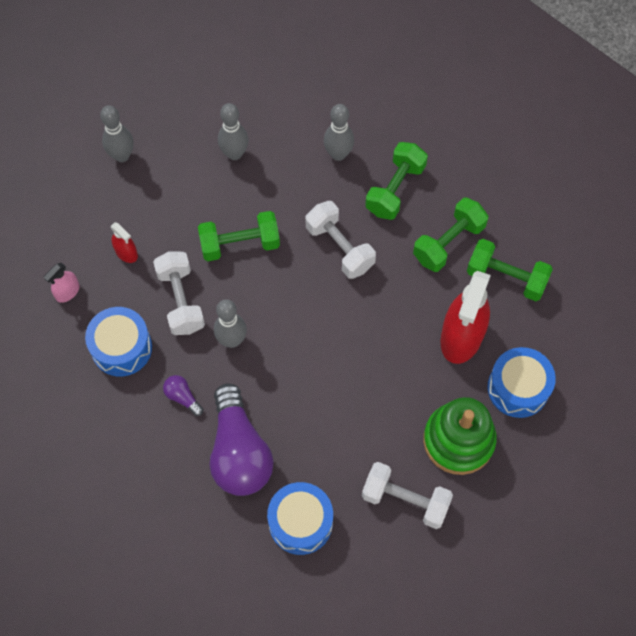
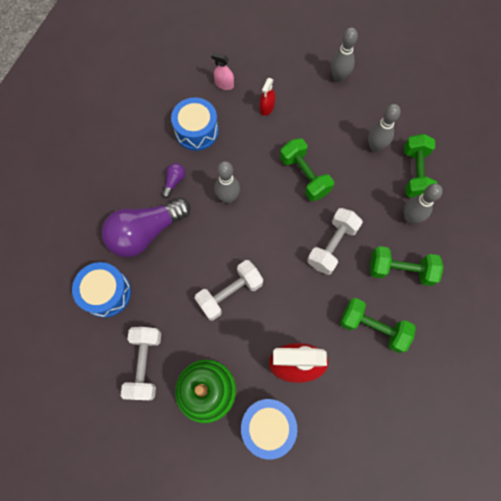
camera: 70 degrees right, 5 degrees up
(181, 300) = (245, 154): white dumbbell -> white dumbbell (230, 293)
(506, 278) = (362, 385): green dumbbell -> green dumbbell (415, 174)

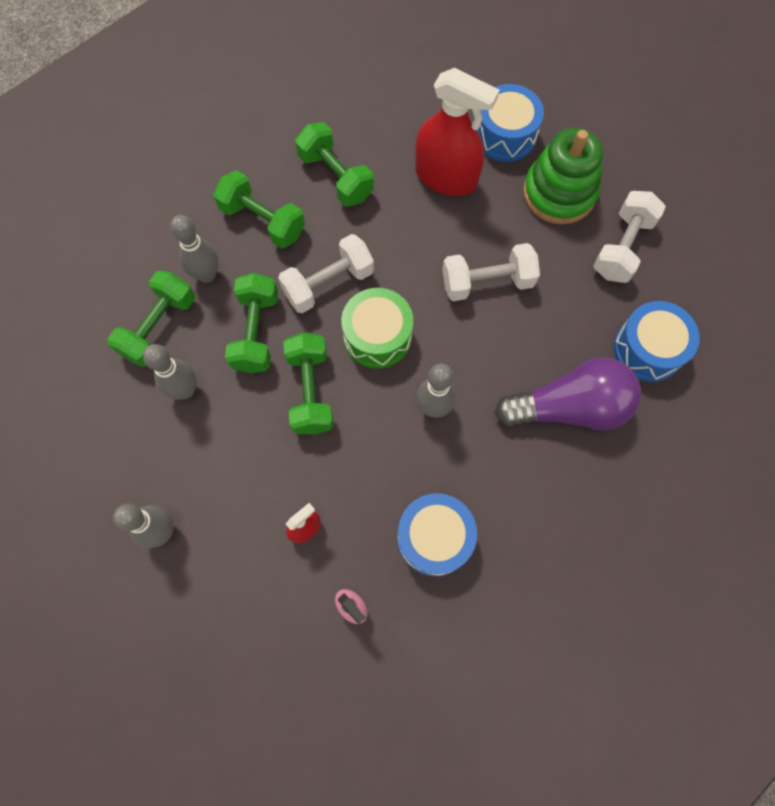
camera: 155 degrees left, 0 degrees up
(174, 181) = (501, 467): purple light bulb -> none
(283, 225) = (377, 336): none -> green drum
(357, 196) = (256, 332): none -> green dumbbell

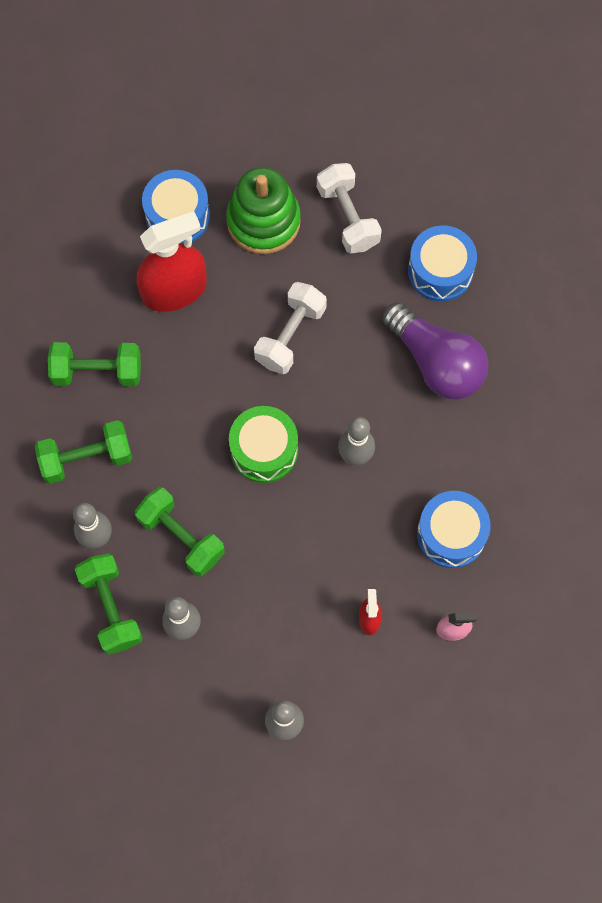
camera: 50 degrees left, 0 degrees up
(310, 391) = (266, 534): green dumbbell -> none
(328, 283) = (188, 451): white dumbbell -> none
(569, 407) = (436, 362): purple light bulb -> purple light bulb turned 105 degrees clockwise

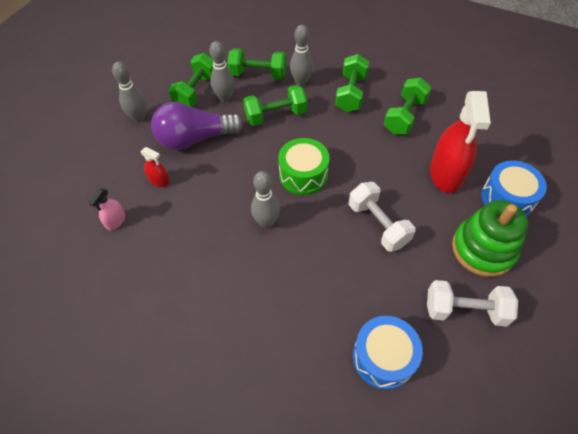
camera: 120 degrees right, 15 degrees down
(191, 677) = (196, 91): none -> green dumbbell
(436, 362) = (304, 310): purple light bulb -> purple light bulb (195, 139)
(451, 534) = (174, 252): blue drum -> none

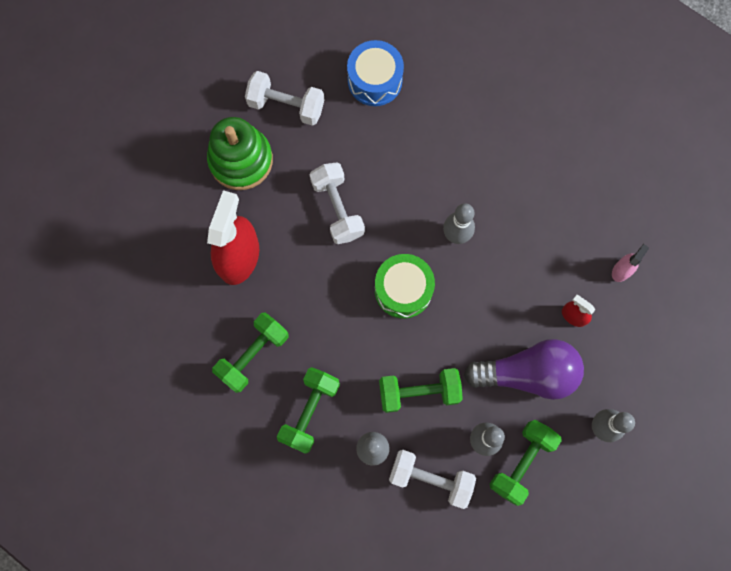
camera: 170 degrees left, 20 degrees up
(258, 74) = (430, 479): green dumbbell -> white dumbbell
(507, 198) = (186, 212): blue drum -> none

